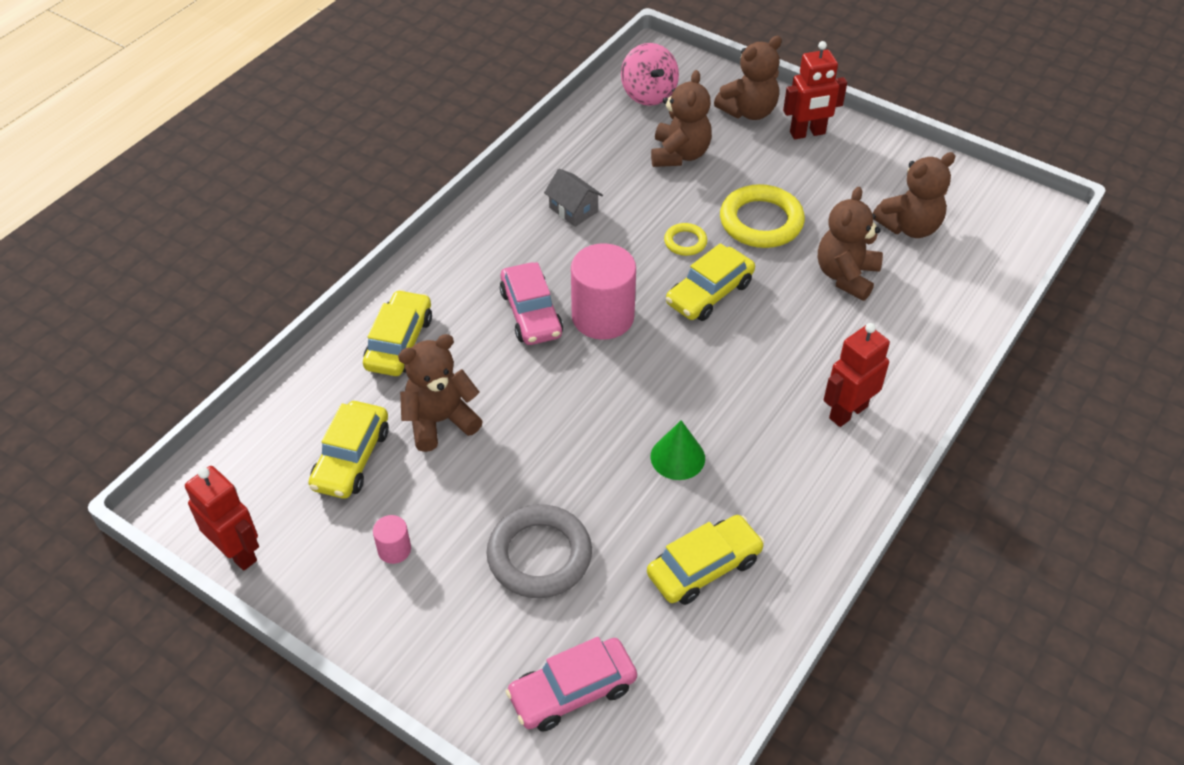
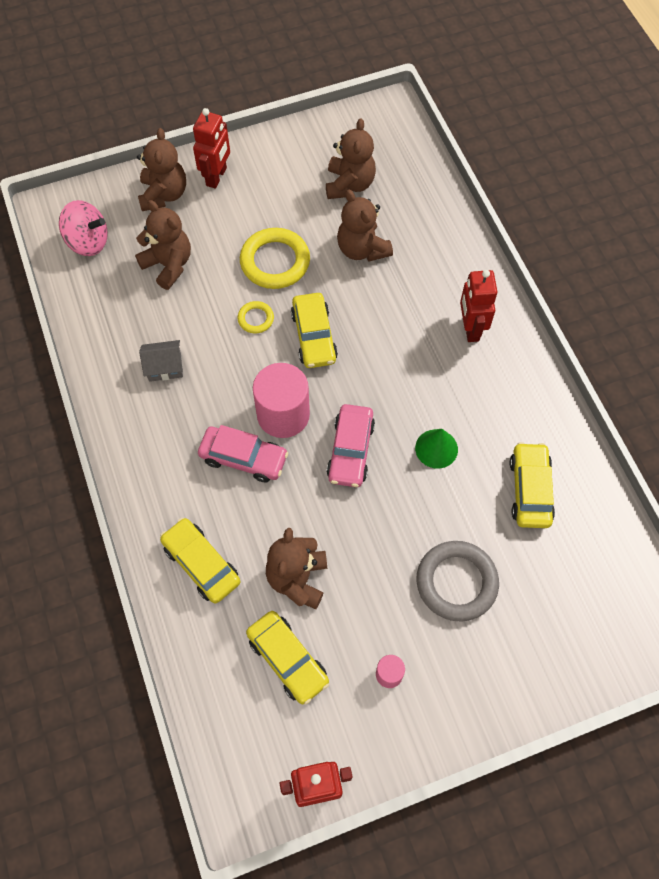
camera: 55 degrees left, 15 degrees up
(572, 691) = (570, 625): pink car -> pink car (350, 450)

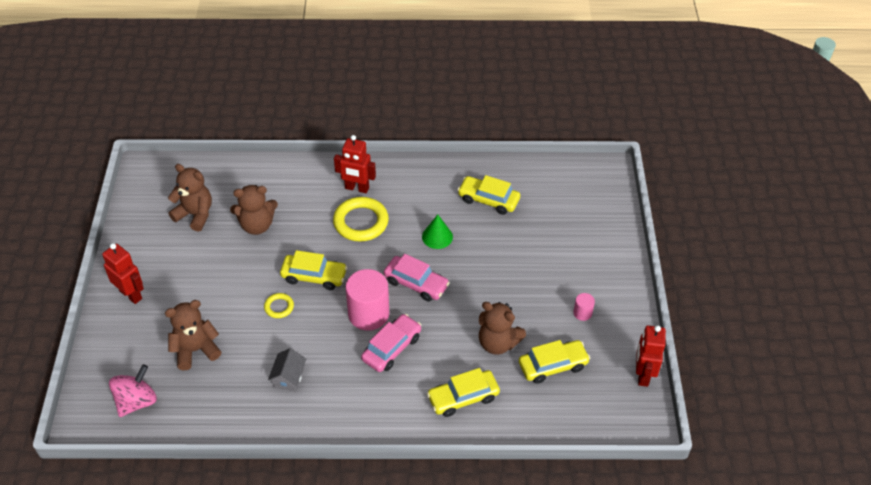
camera: 70 degrees left, 15 degrees down
(164, 194) = (124, 335): brown teddy bear -> none
(275, 262) = (235, 280): yellow ring -> yellow ring (361, 222)
(456, 582) = (535, 258): grey ring -> none

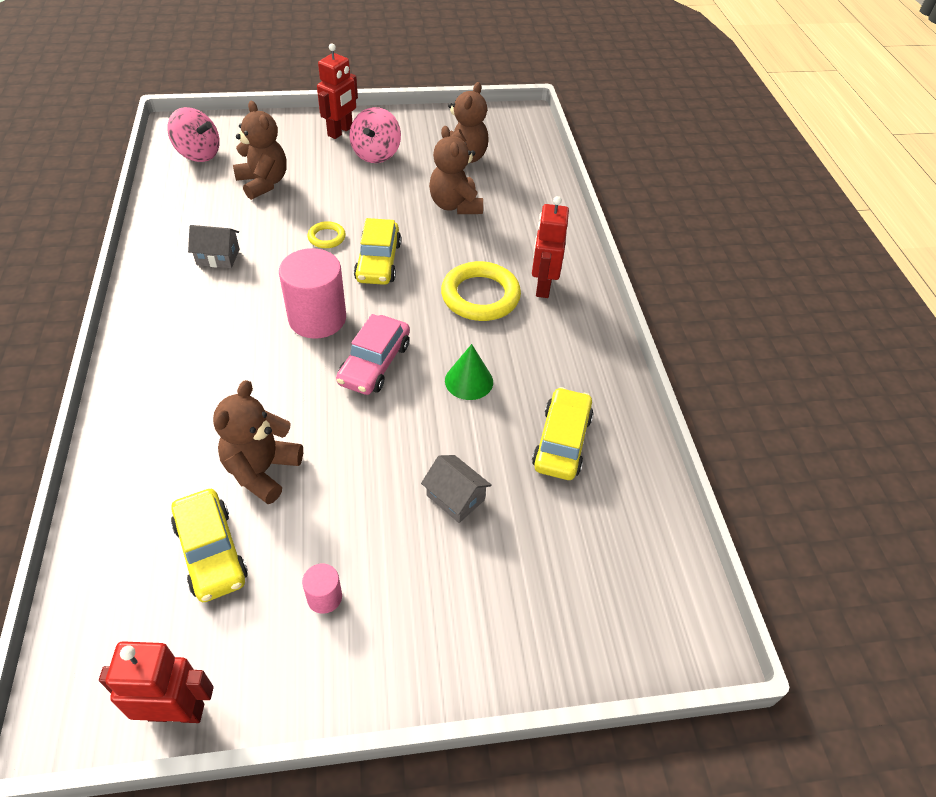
camera: 80 degrees right, 0 degrees up
(173, 271) = (376, 154): none -> pink spinning top
(391, 348) = (258, 347): pink car -> none
(463, 397) = (163, 432): yellow car -> none
(523, 252) = (455, 497): none -> grey house

